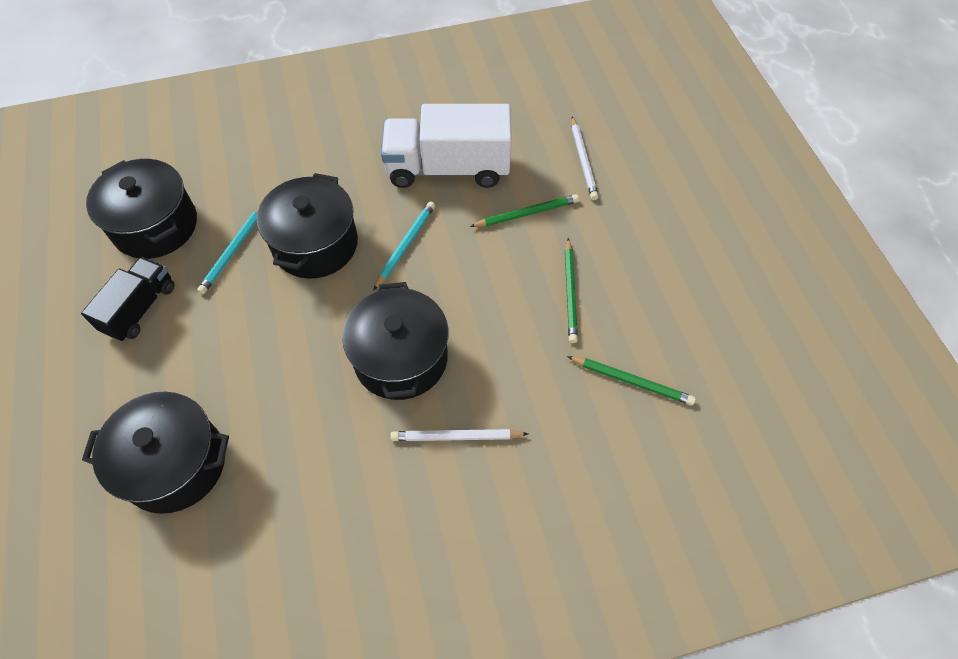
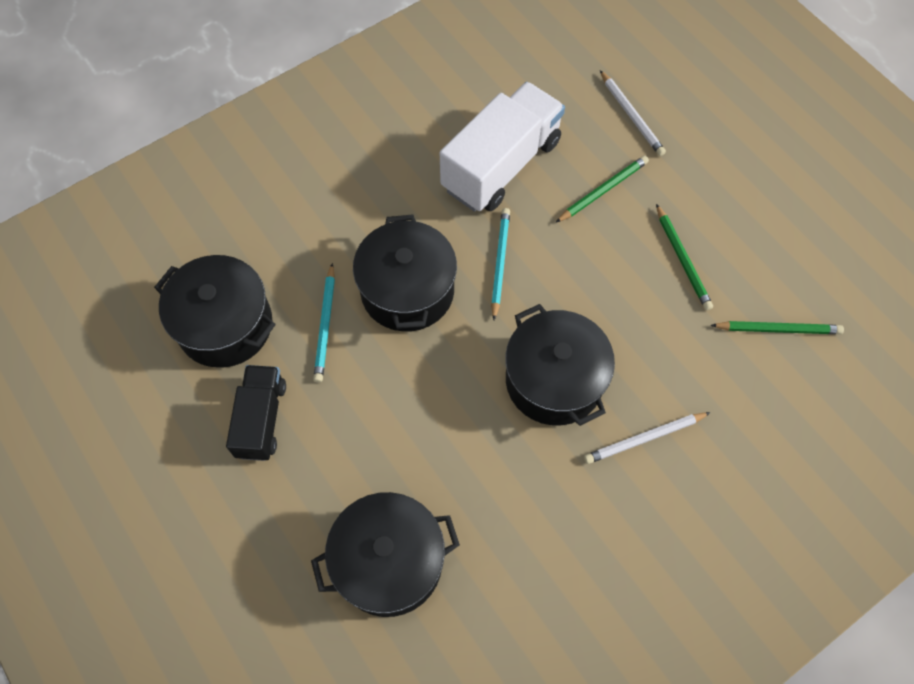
camera: 20 degrees left, 5 degrees up
(448, 168) = (501, 165): white truck -> white truck turned 150 degrees clockwise

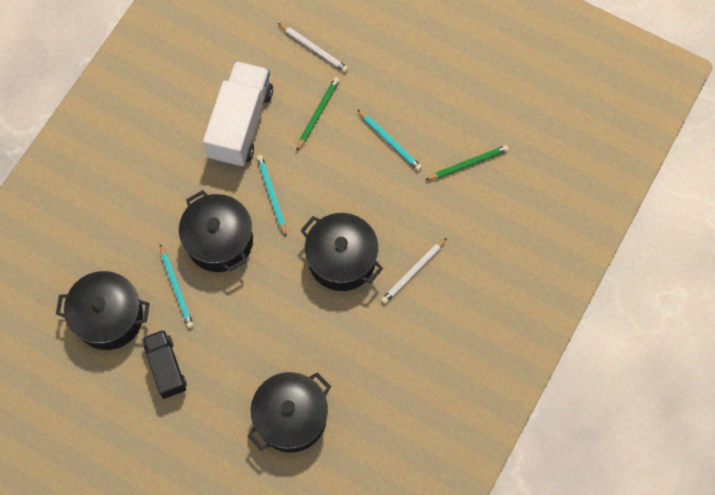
camera: 25 degrees left, 5 degrees up
(682, 259) = (389, 141): green pencil -> turquoise pencil

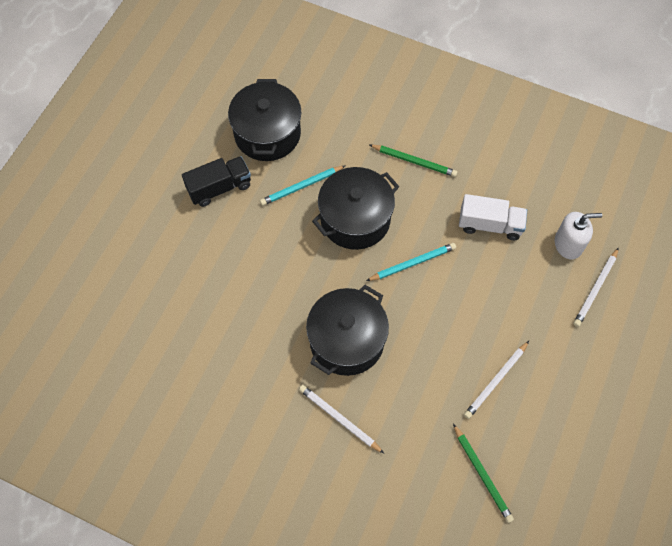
camera: 85 degrees right, 5 degrees down
(241, 124) = (490, 225): white truck -> white truck, size x0.60
(268, 62) = (568, 244): none -> white soap dispenser
(291, 417) = (171, 306): black pot -> none
(318, 114) = (516, 300): green pencil -> green pencil (414, 161)
(389, 141) = (496, 380): turquoise pencil -> white pencil

